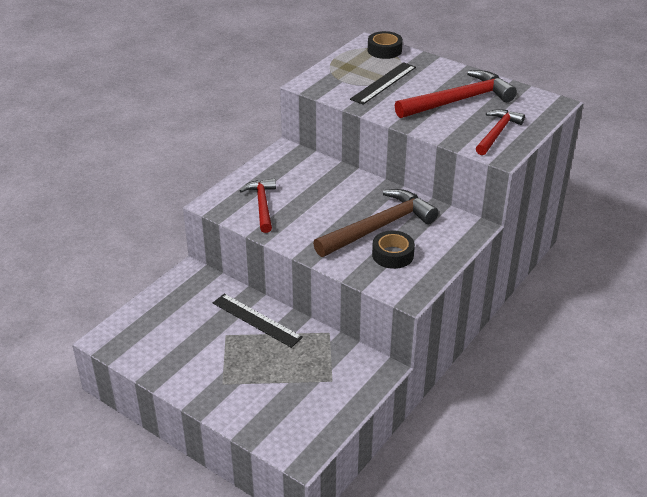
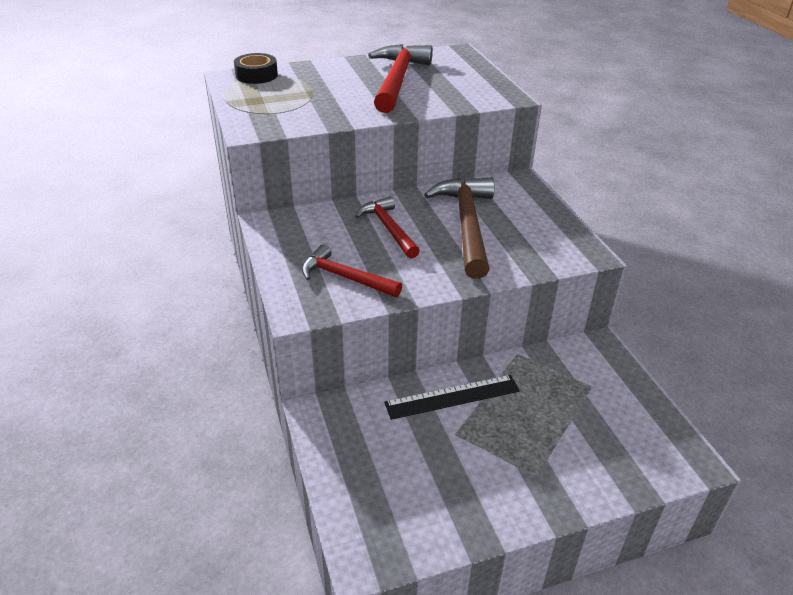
camera: 55 degrees left, 0 degrees up
(383, 83) = (313, 97): black ruler -> none
(392, 255) = (518, 236): black tape -> none
(497, 133) = (472, 86): red hammer -> red hammer (389, 228)

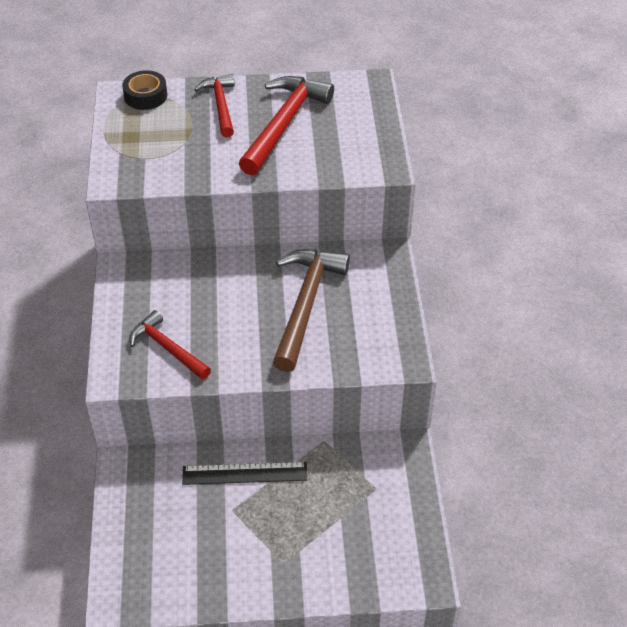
camera: 15 degrees right, 10 degrees up
(389, 228) = (229, 296): red hammer -> red hammer (221, 105)

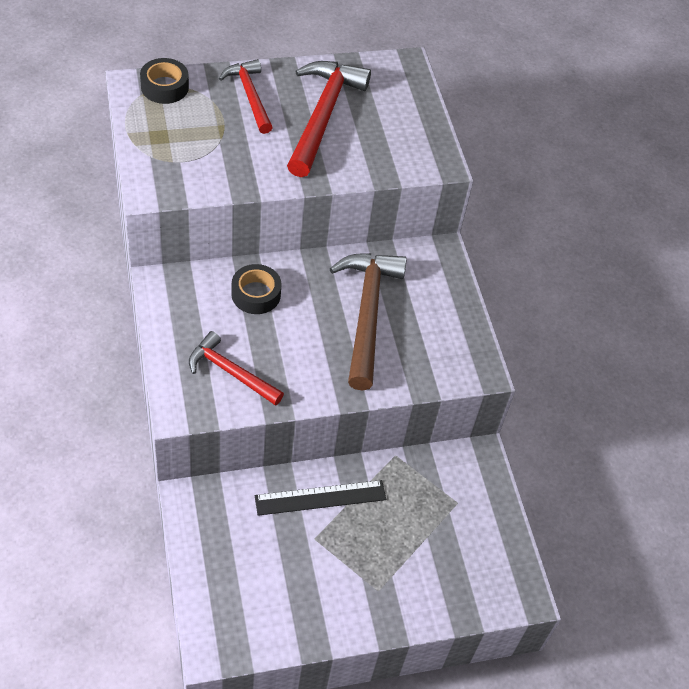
camera: 15 degrees left, 5 degrees up
(205, 282) = (256, 294): none -> black tape

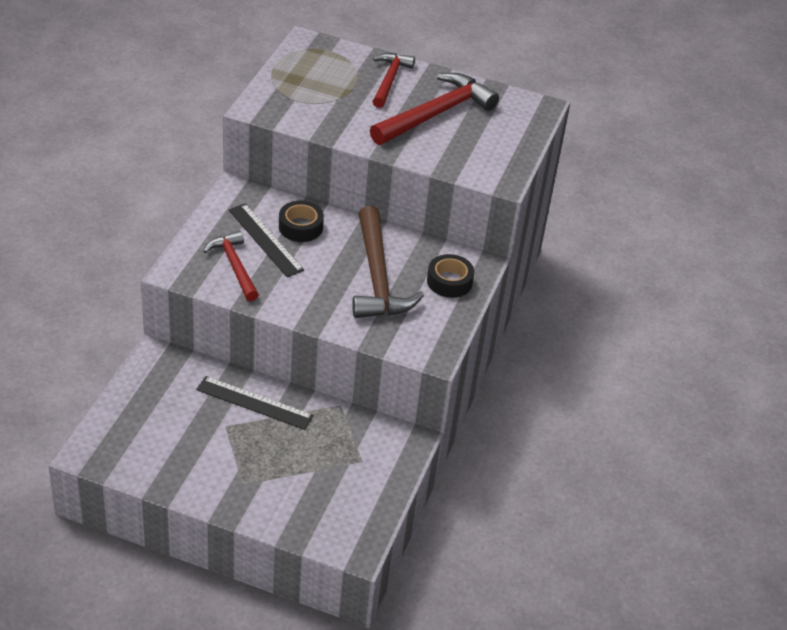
camera: 35 degrees right, 10 degrees down
(164, 87) = (329, 51): black tape -> black tape (449, 281)
(235, 326) = (265, 240): none -> black ruler
(367, 314) = (377, 277): brown hammer -> brown hammer turned 135 degrees clockwise

